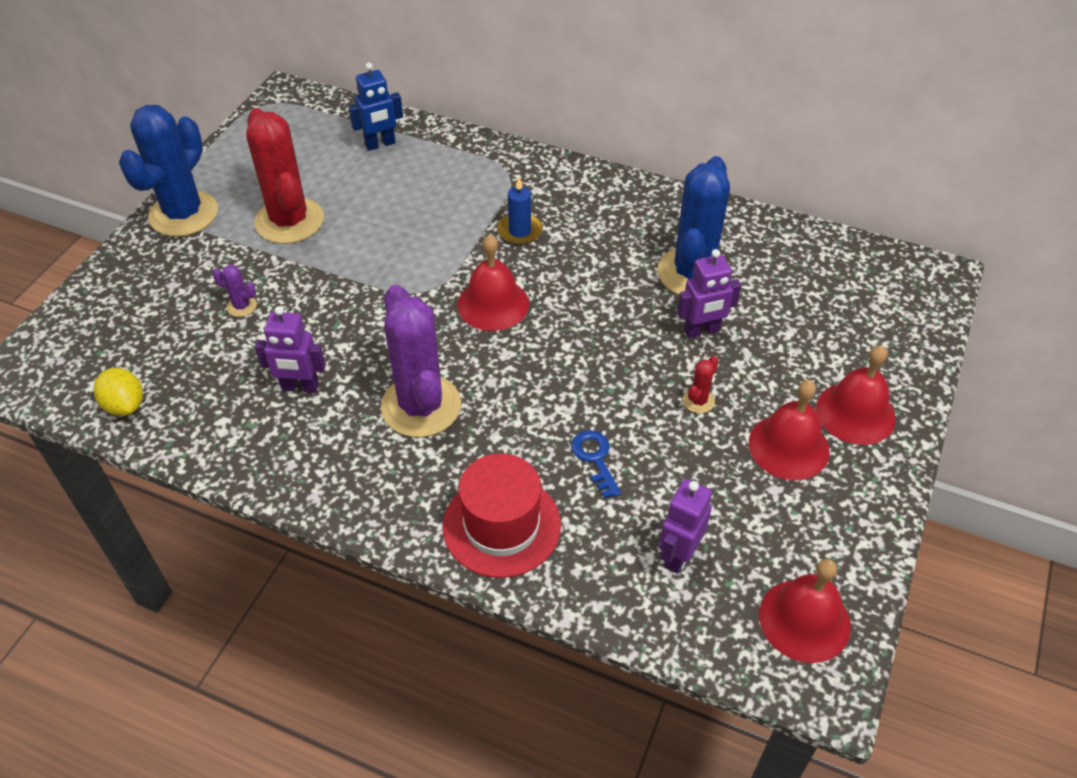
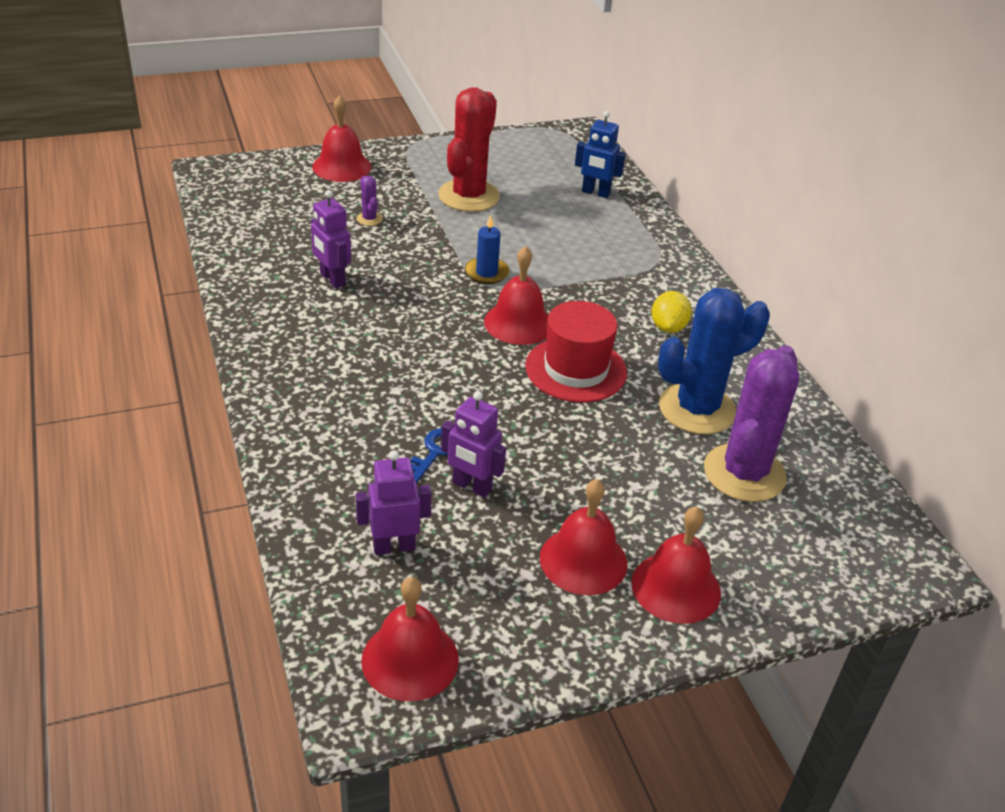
camera: 45 degrees right, 10 degrees down
(125, 405) = (234, 221): yellow lemon -> yellow lemon (668, 327)
(136, 274) = (342, 167): none -> red bell
(184, 214) = (415, 155): blue cactus -> none
(421, 406) = (380, 340): purple cactus -> purple cactus (744, 473)
(501, 525) = (318, 435): red hat -> red hat (576, 369)
(520, 231) = (608, 298): blue candle -> blue candle (486, 273)
(698, 401) = (564, 480): red cactus -> none
(702, 331) = (641, 445): purple robot -> purple robot (471, 486)

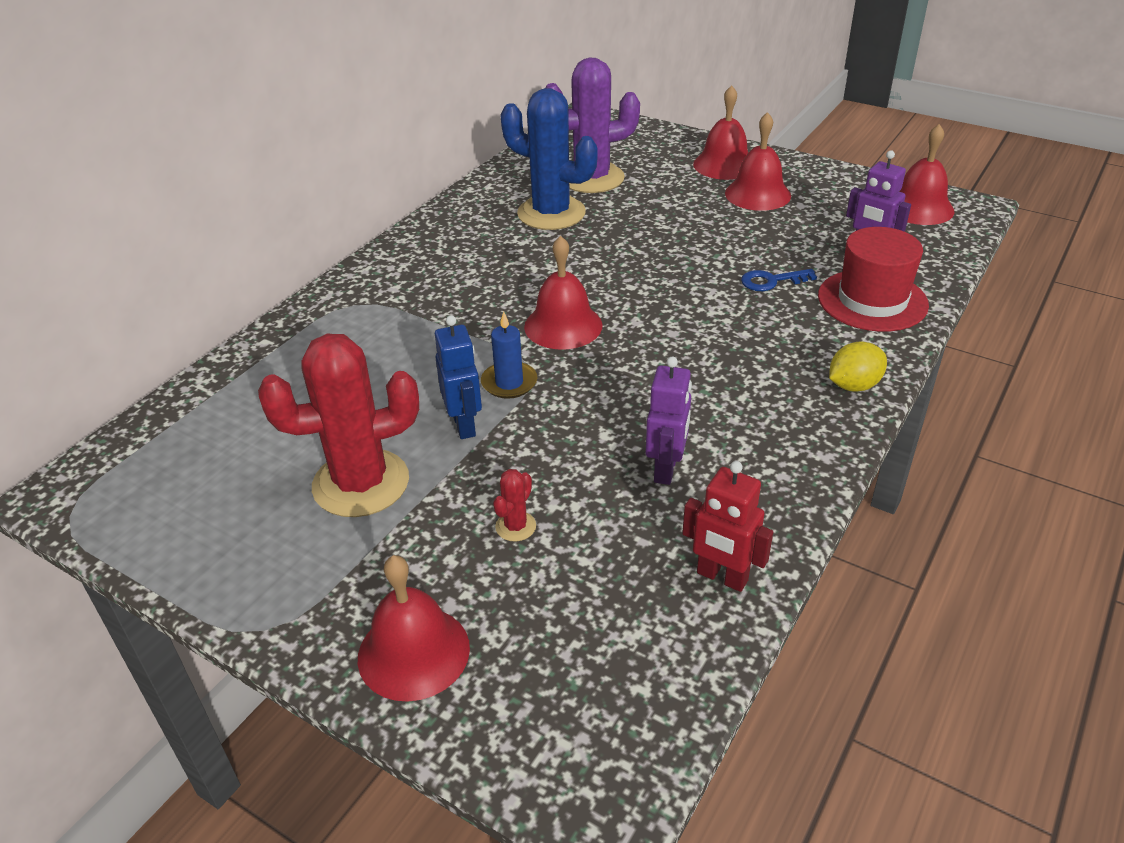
camera: 125 degrees left, 0 degrees up
(244, 251) = (721, 577): none -> red robot
(369, 219) = (515, 526): purple cactus -> red cactus
(471, 486) = (774, 252): purple robot -> none
(576, 369) = (583, 273): red hat -> red hat (872, 300)
(595, 193) = (243, 399): blue robot -> blue robot (464, 425)
(668, 327) = (461, 260): yellow lemon -> yellow lemon (853, 385)

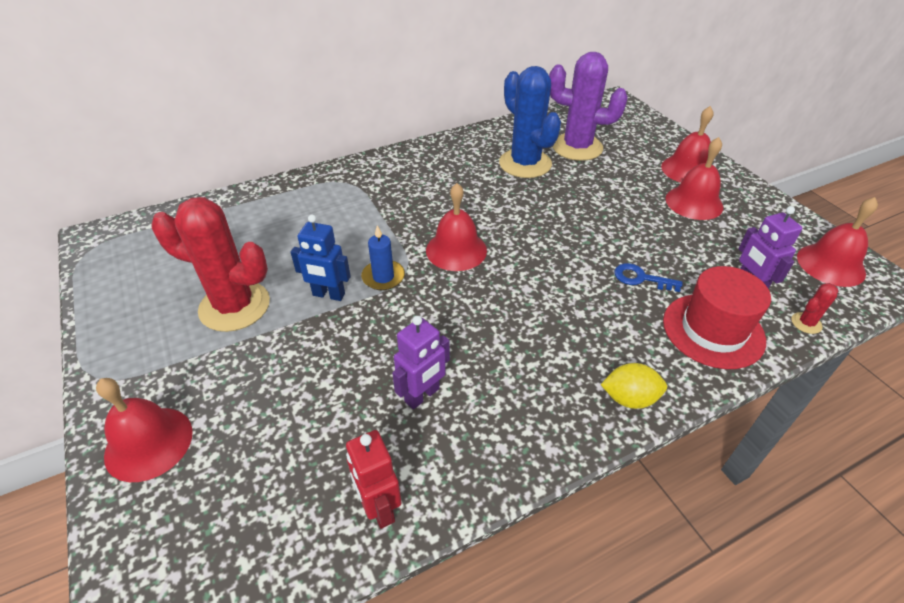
camera: 30 degrees right, 5 degrees up
(464, 425) = (328, 295): blue robot -> blue robot turned 90 degrees clockwise
(515, 526) = (288, 386): red cactus -> red cactus (806, 323)

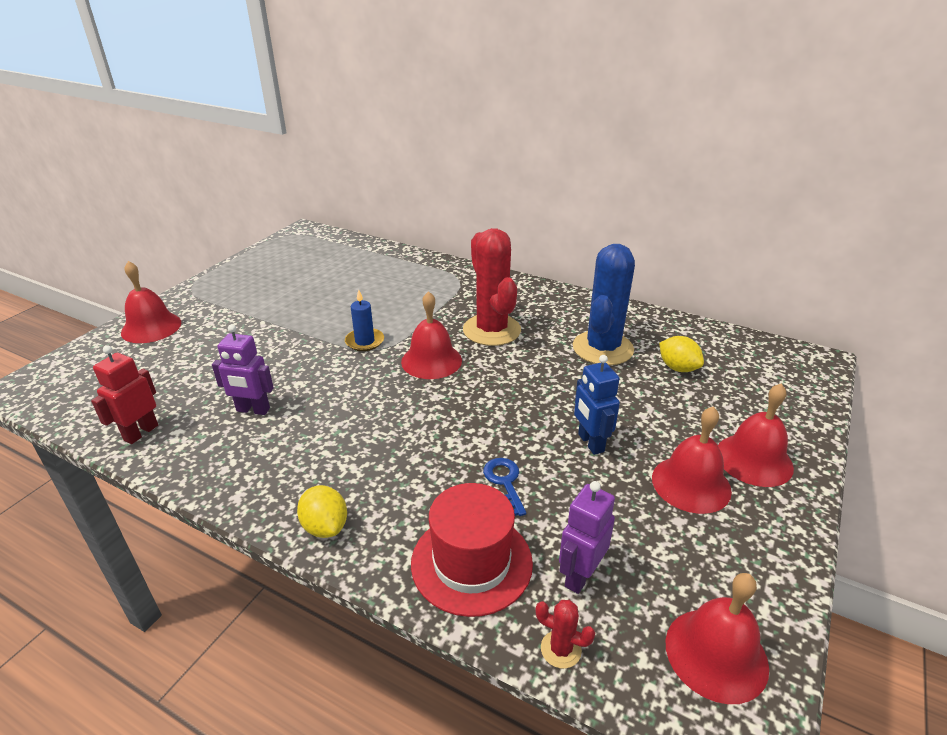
camera: 55 degrees right, 10 degrees down
(234, 306) = (282, 300): red cactus -> red cactus (491, 330)
(328, 295) = (324, 328): blue robot -> blue robot (590, 443)
(577, 147) = (677, 368): purple cactus -> yellow lemon

